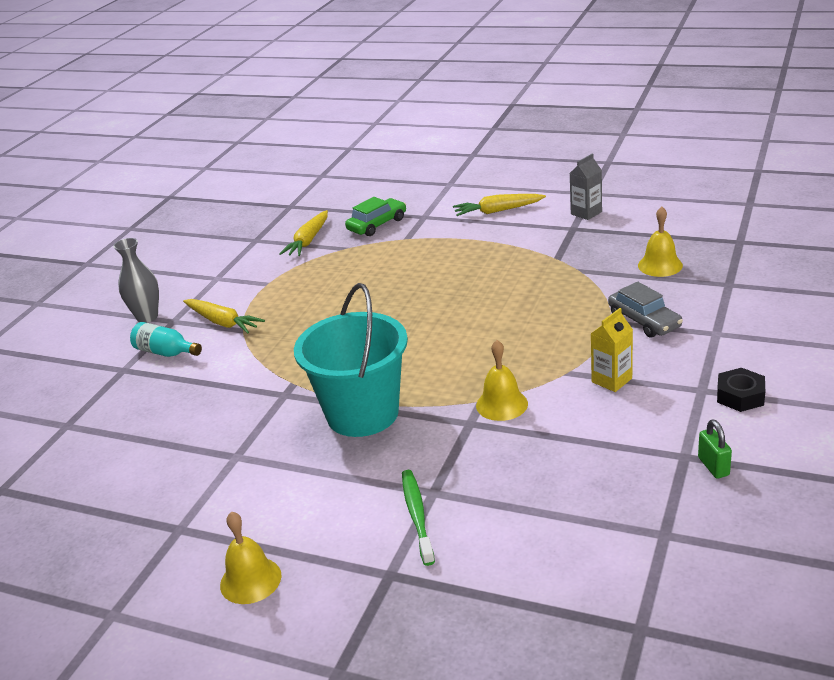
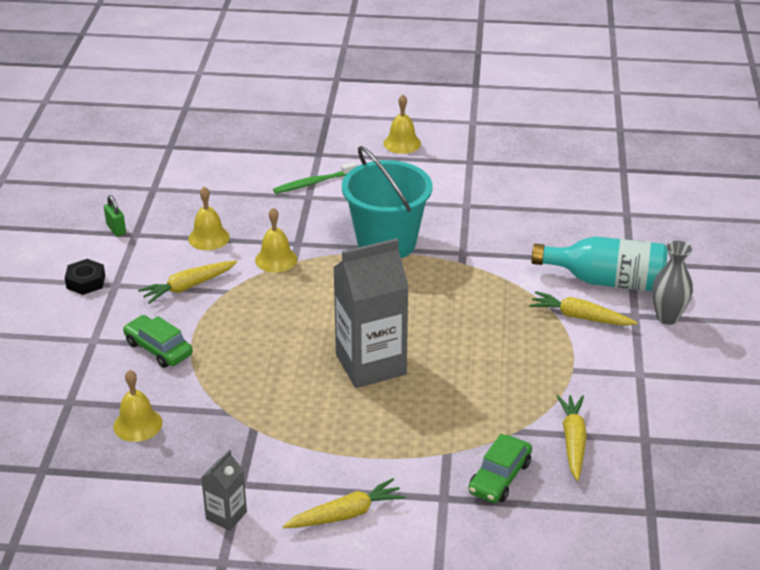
camera: 160 degrees right, 5 degrees up
(166, 352) = (606, 281): turquoise bottle -> turquoise bottle, size x1.80
(417, 516) = (314, 183): green toothbrush -> green toothbrush turned 90 degrees clockwise
(438, 296) = (371, 364): none -> grey carton
(582, 441) = (209, 238): none -> yellow bell
(611, 380) = (188, 287): yellow carton -> yellow carrot
(644, 321) = (158, 349): grey car -> green car

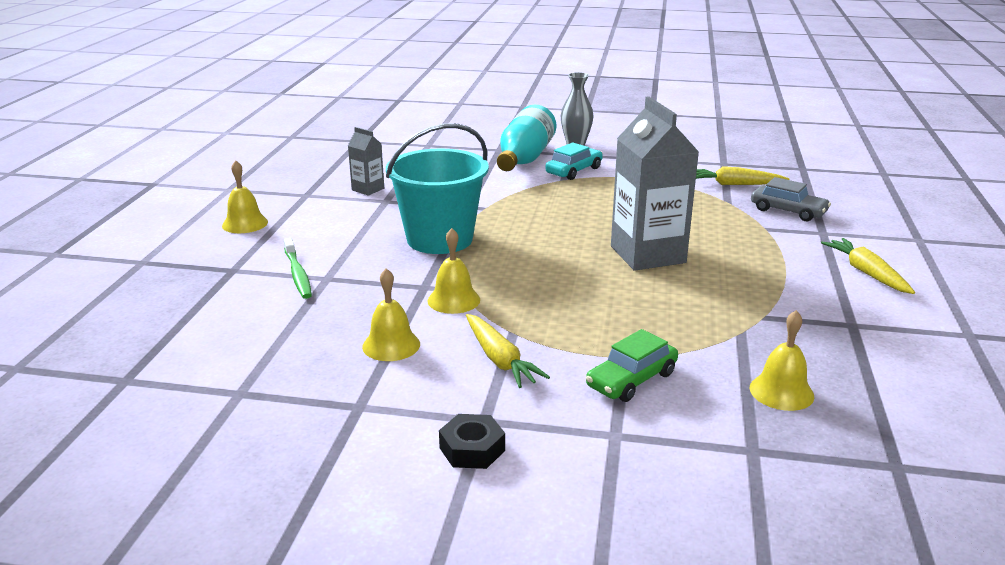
camera: 85 degrees left, 10 degrees down
(116, 229) = (338, 425): green padlock -> none
(226, 515) = (903, 332): grey carton -> grey carton (368, 189)
(499, 477) = (788, 211): green car -> grey car
(580, 317) = (574, 171): yellow carrot -> turquoise car

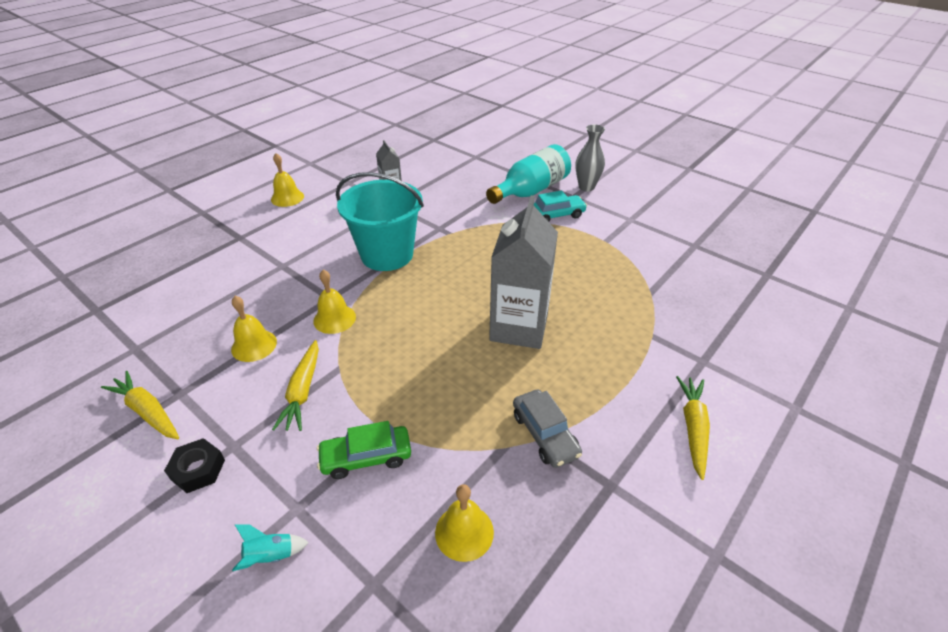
camera: 30 degrees right, 15 degrees up
(298, 274) = (269, 255): green toothbrush -> none
(637, 472) = (270, 556): none -> turquoise rocket
(734, 184) = (678, 273): yellow carrot -> yellow carrot (147, 411)
(788, 211) = (696, 322): grey car -> grey car (545, 434)

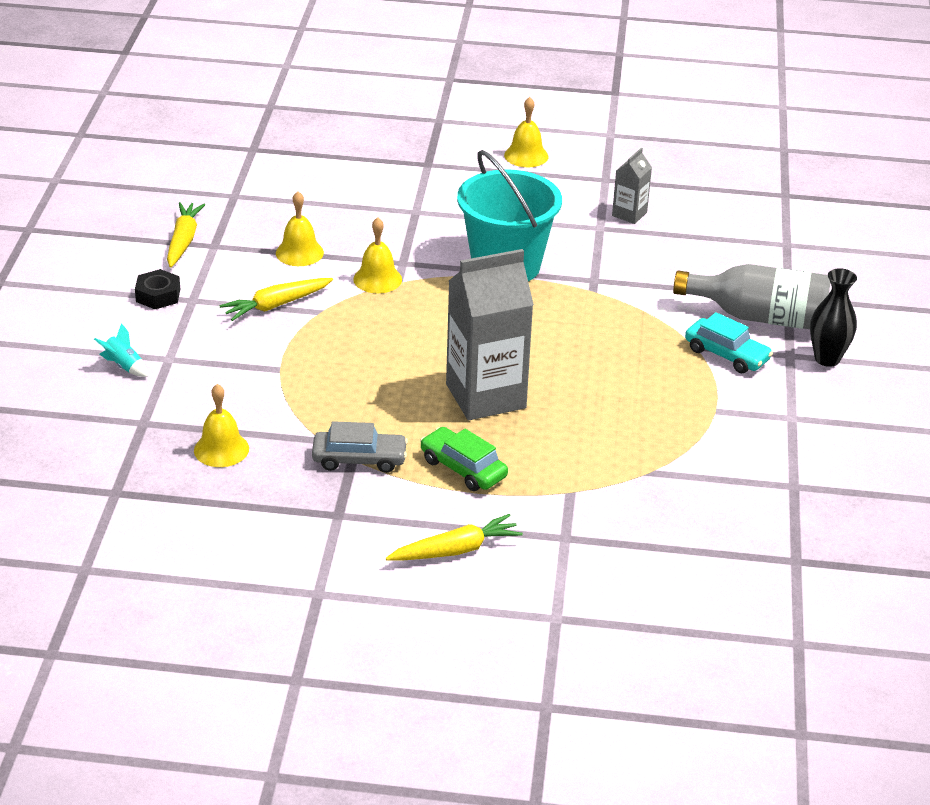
camera: 55 degrees right, 5 degrees down
(366, 457) = (243, 370): green car -> green car (463, 468)
(531, 191) = (759, 317): turquoise bottle -> grey bottle
(545, 434) = (359, 459): grey car -> grey car turned 120 degrees counterclockwise
(586, 187) = (827, 359): grey vase -> black vase

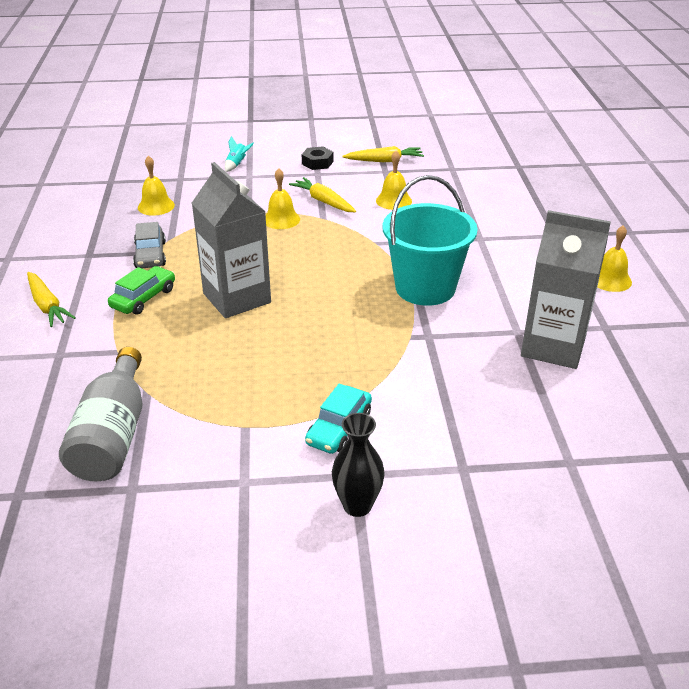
camera: 80 degrees right, 0 degrees up
(377, 279) = (375, 234): yellow bell -> yellow bell (281, 219)
(629, 214) = (553, 347): grey carton -> grey carton, size x2.10
(759, 317) = (415, 448): grey bottle -> grey bottle (113, 435)

